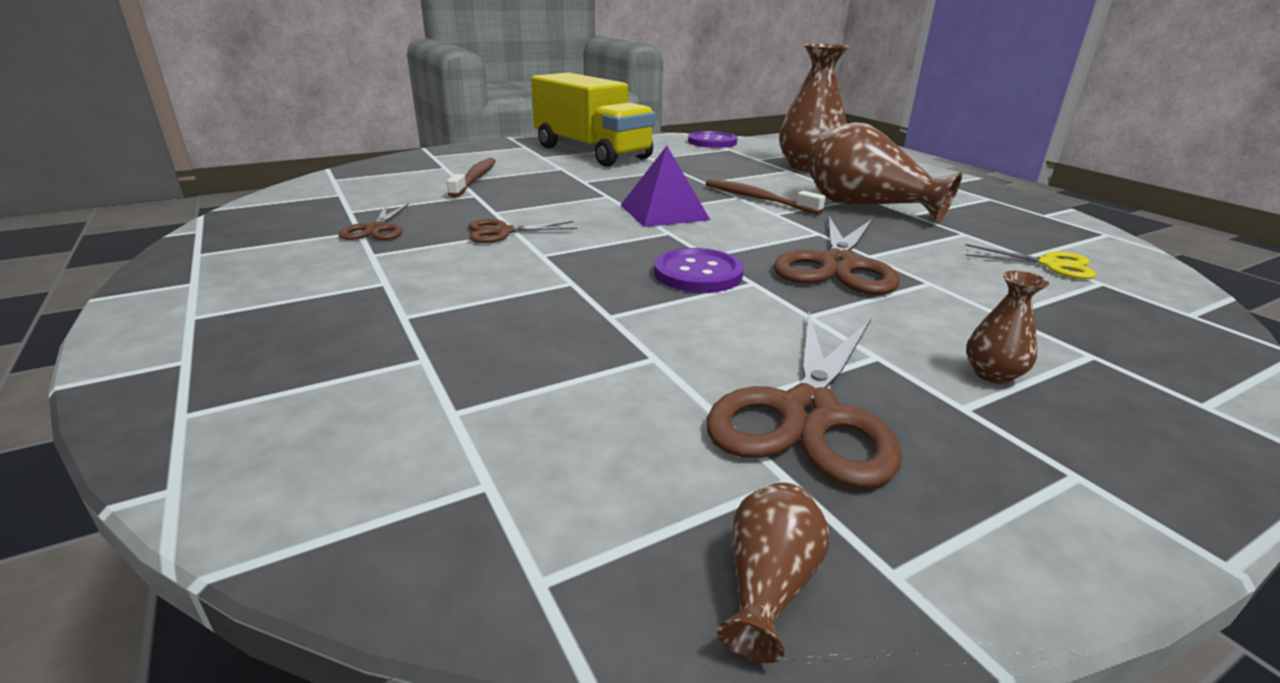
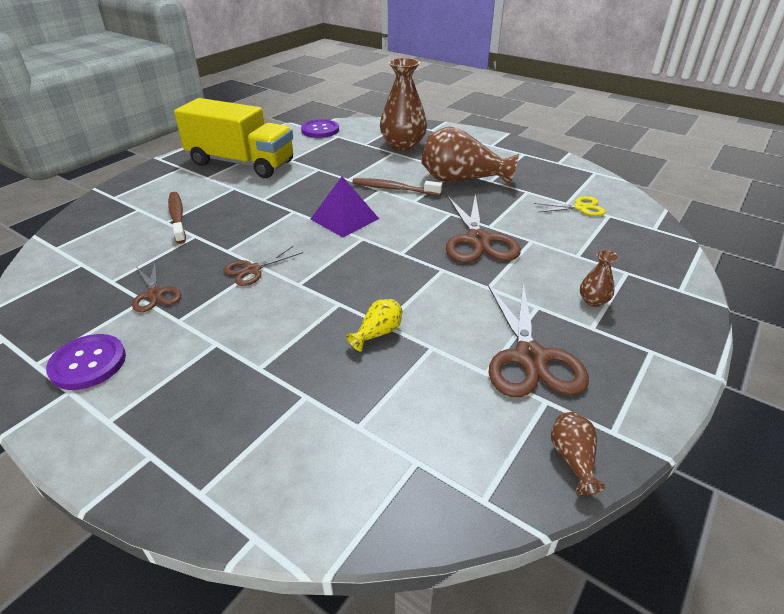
camera: 25 degrees left, 10 degrees up
(590, 323) = (378, 333): none -> yellow vase
(698, 273) = (407, 271): purple button -> purple button (88, 363)

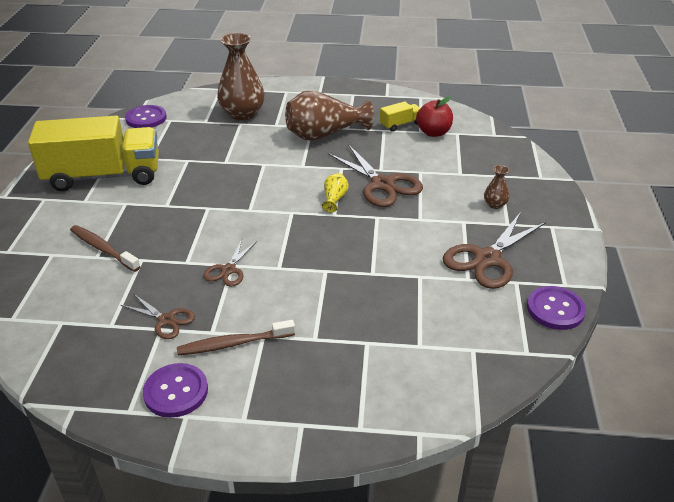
camera: 30 degrees left, 0 degrees up
(344, 219) = (260, 200): purple pyramid -> none
(378, 333) = (375, 281): yellow vase -> yellow vase (334, 199)
(394, 189) = (275, 159): brown toothbrush -> brown toothbrush (233, 343)
(530, 358) = (487, 259): brown scissors -> brown scissors turned 75 degrees clockwise
(550, 191) = (400, 124): none -> yellow truck
(572, 459) = (555, 309): brown vase -> purple button
(581, 207) = (433, 132): yellow scissors -> red apple

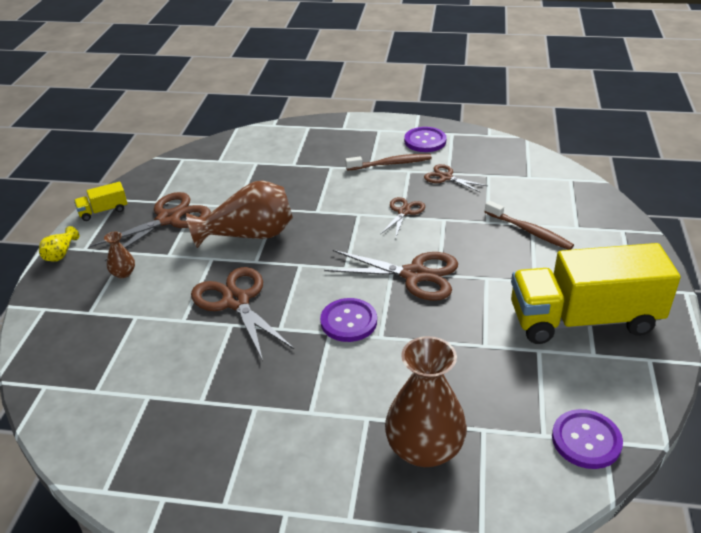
camera: 175 degrees left, 0 degrees up
(229, 206) = (415, 275): none -> brown scissors
(324, 134) = (293, 392): brown vase -> brown vase (249, 235)
(334, 199) = (296, 282): yellow vase -> yellow vase (61, 254)
(400, 124) = (171, 413): yellow truck -> yellow truck (103, 211)
(433, 132) = (129, 392): red apple -> none
(555, 309) = (141, 182): purple button -> purple button (348, 321)

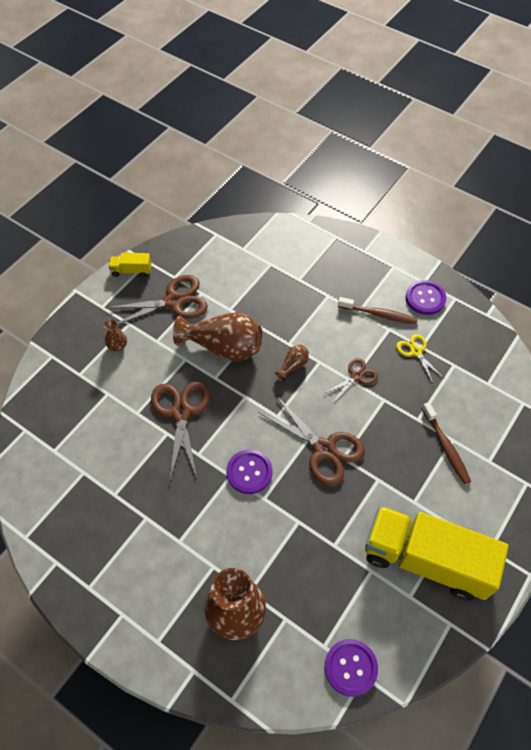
camera: 25 degrees right, 20 degrees up
(61, 254) = (84, 304): yellow vase -> none
(334, 225) = (293, 366): none -> brown vase
(446, 177) = (415, 351): brown scissors -> yellow scissors

